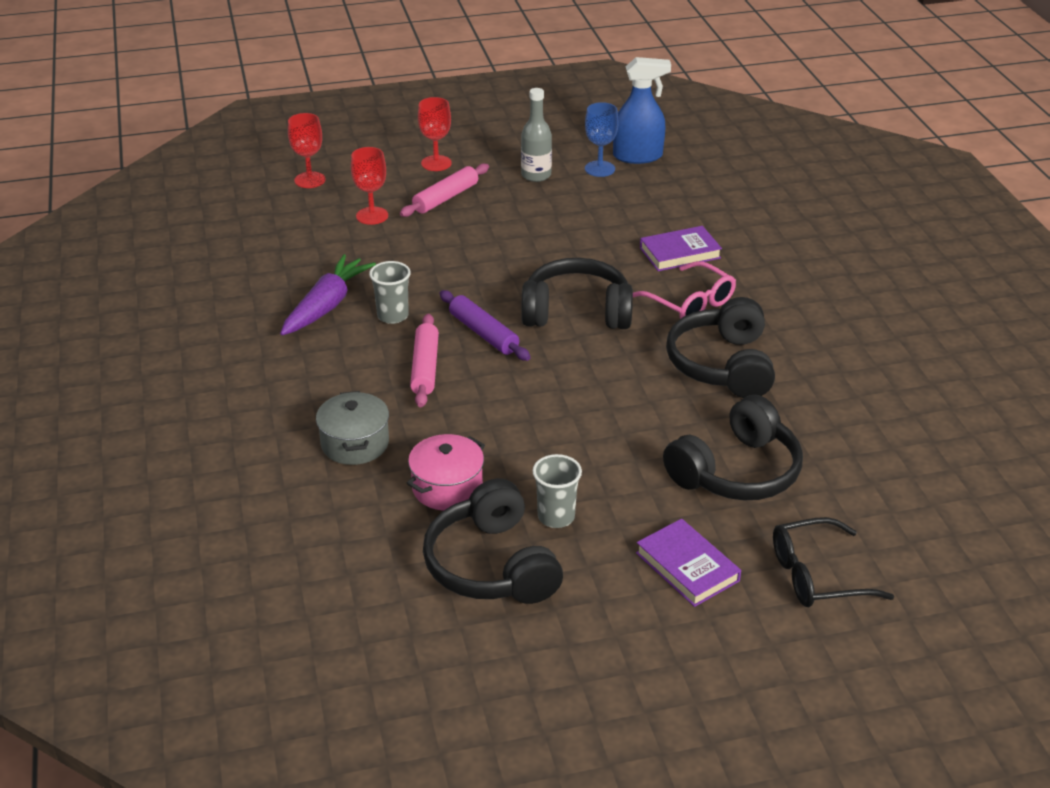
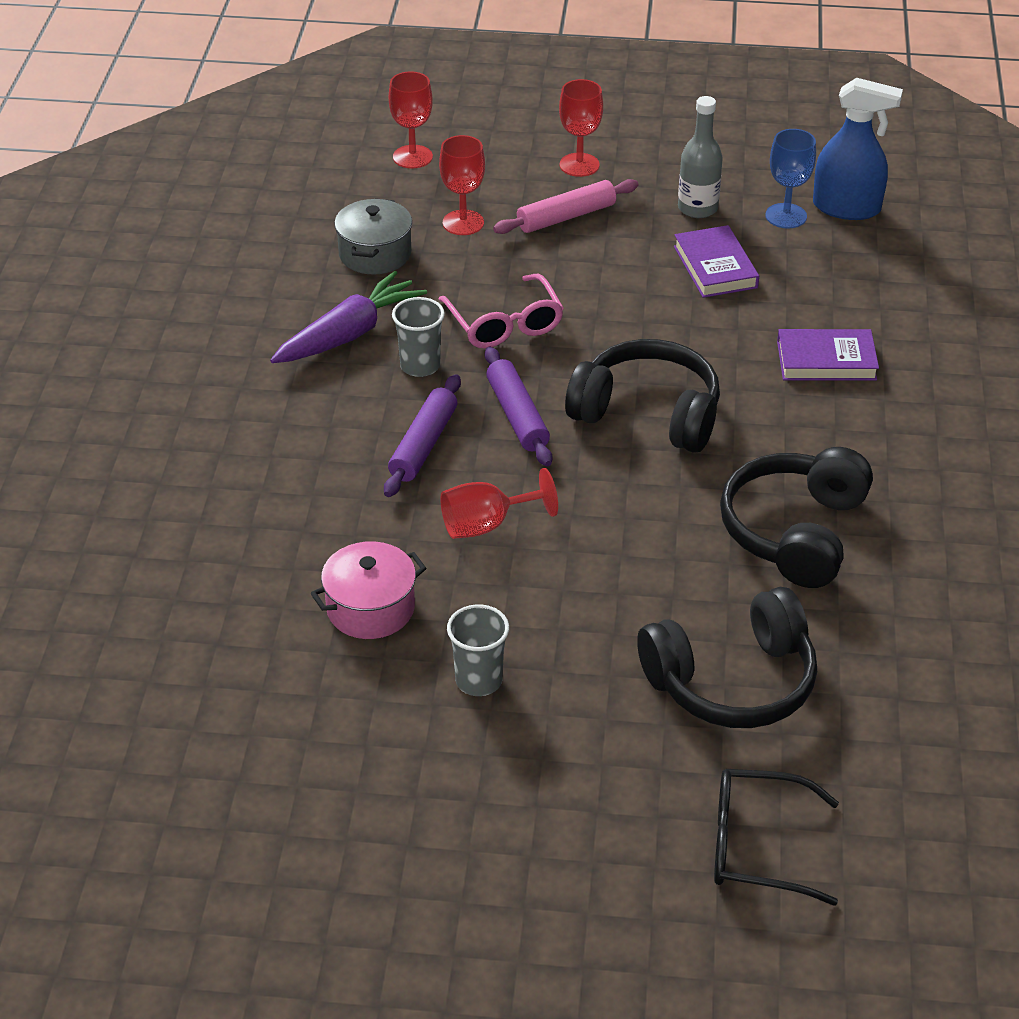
camera: 20 degrees right, 5 degrees up
(355, 443) = (293, 524): grey pot -> grey pot (375, 254)
(425, 368) = (424, 445): pink rolling pin -> purple rolling pin
(491, 565) = (371, 721): black headphones -> none
(502, 411) = (486, 525): none -> red goblet
(687, 567) = (602, 789): purple book -> purple book (715, 267)
(690, 303) = (801, 435): pink glasses -> pink glasses (505, 324)

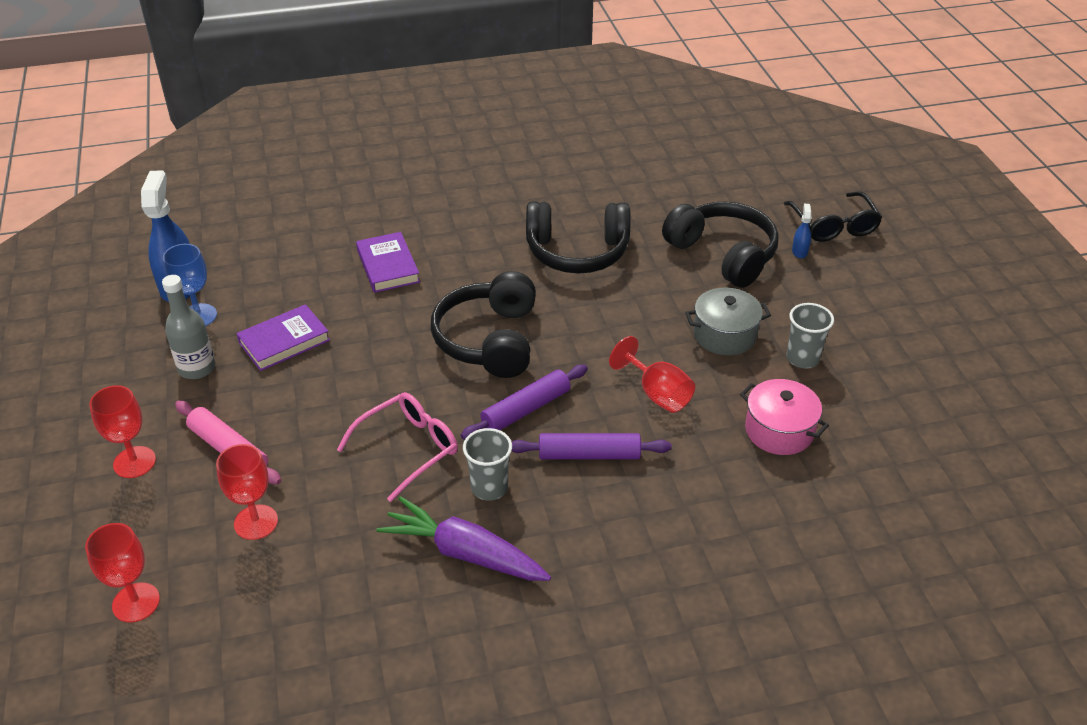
camera: 110 degrees left, 0 degrees up
(375, 254) = (328, 576): grey pot -> grey pot (724, 335)
(706, 773) = (799, 251): none -> blue spray bottle

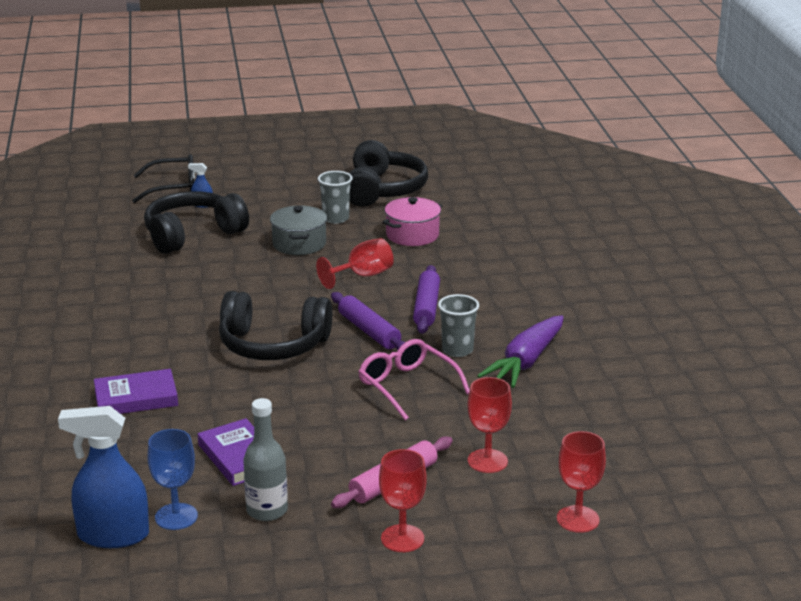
camera: 85 degrees left, 15 degrees down
(577, 252) = (158, 298): black headphones -> black headphones (383, 190)

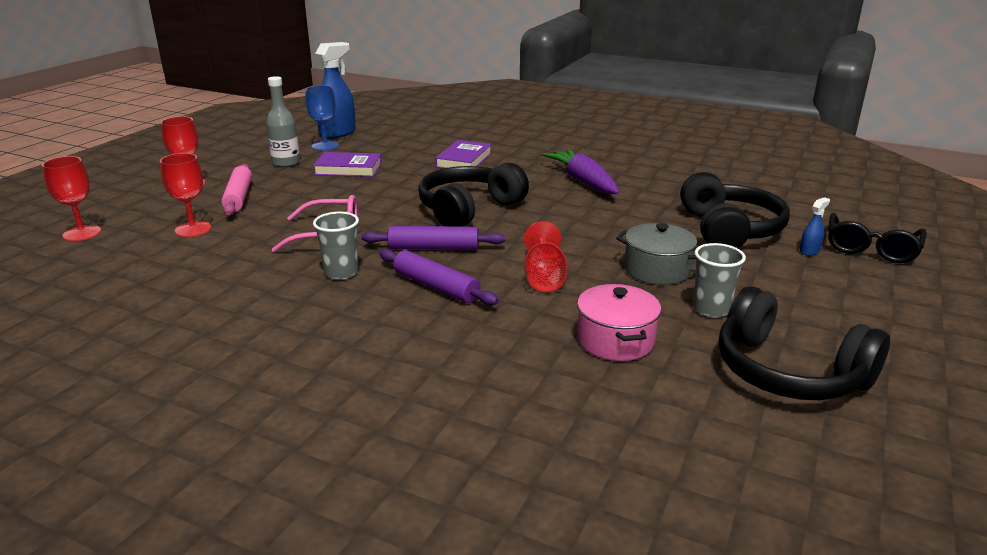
camera: 125 degrees right, 0 degrees up
(525, 362) = (268, 294): purple carrot -> purple carrot (583, 181)

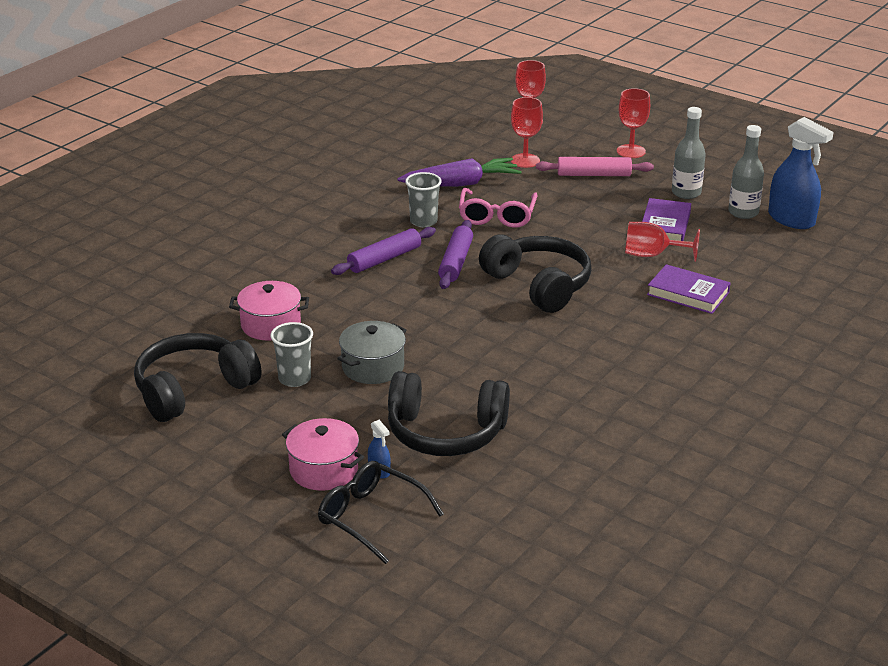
camera: 100 degrees right, 5 degrees up
(325, 146) = (743, 212): blue goblet -> grey bottle
(544, 278) = (379, 308): red goblet -> red goblet (652, 255)
(583, 181) = (606, 363): purple carrot -> purple carrot (461, 184)
(836, 275) = (324, 470): none -> pink pot

